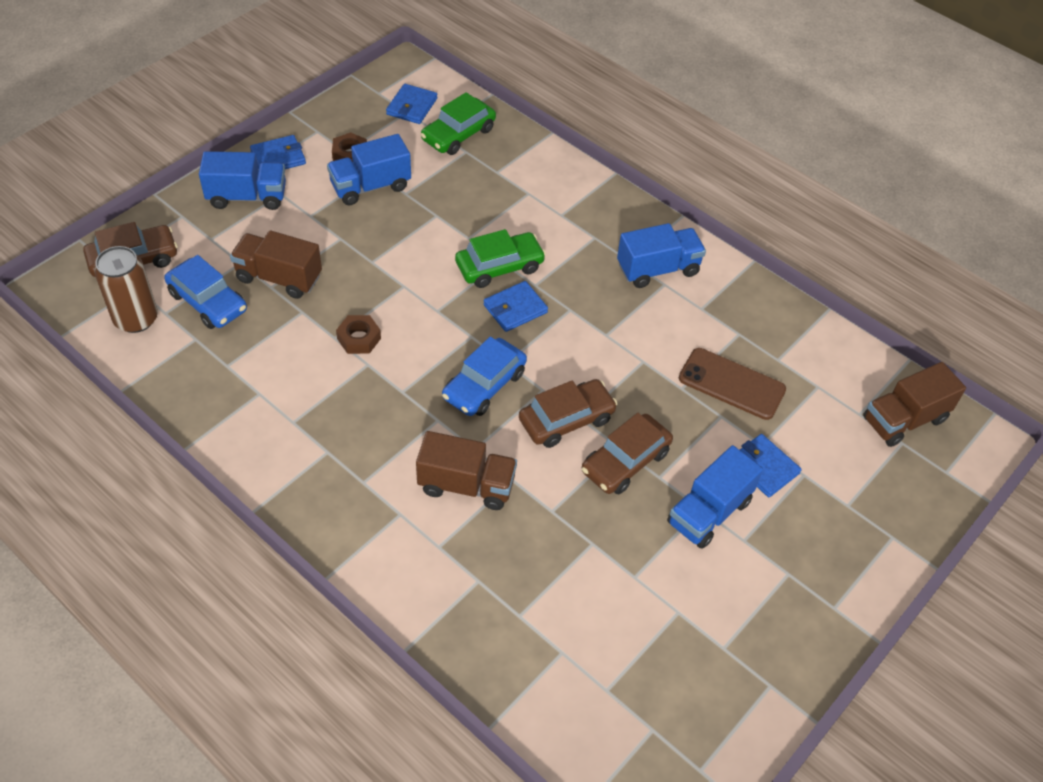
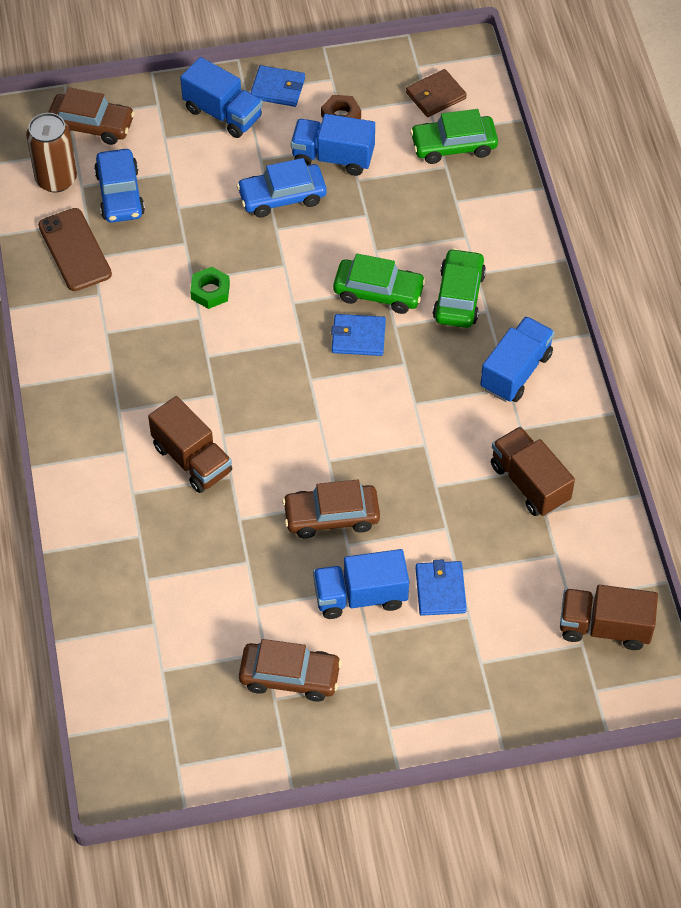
camera: 40 degrees right, 5 degrees up
(279, 278) = (190, 203): brown truck -> brown truck (529, 483)
(359, 338) = (210, 291): brown nut -> green nut
(412, 106) = (435, 95): blue wallet -> brown wallet
(484, 385) = (275, 388): blue car -> blue car (282, 197)
(564, 238) = (459, 296): none -> green car
(566, 420) = (315, 455): brown car -> brown car (290, 676)
(658, 269) = (516, 371): blue truck -> blue truck turned 75 degrees counterclockwise
(731, 384) = (482, 507): brown phone -> brown phone (75, 250)

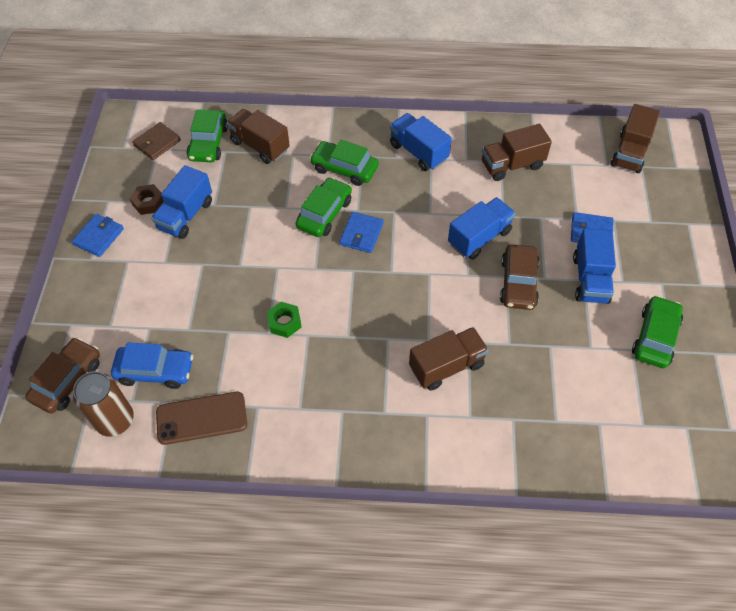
camera: 75 degrees left, 0 degrees up
(223, 113) = (105, 279): blue truck -> blue truck (479, 237)
(282, 197) = (209, 255): blue car -> none
(290, 676) = (655, 337): brown car -> green car
(435, 95) = (157, 143): brown wallet -> brown wallet turned 60 degrees clockwise
(467, 199) = (260, 146): none -> brown truck

